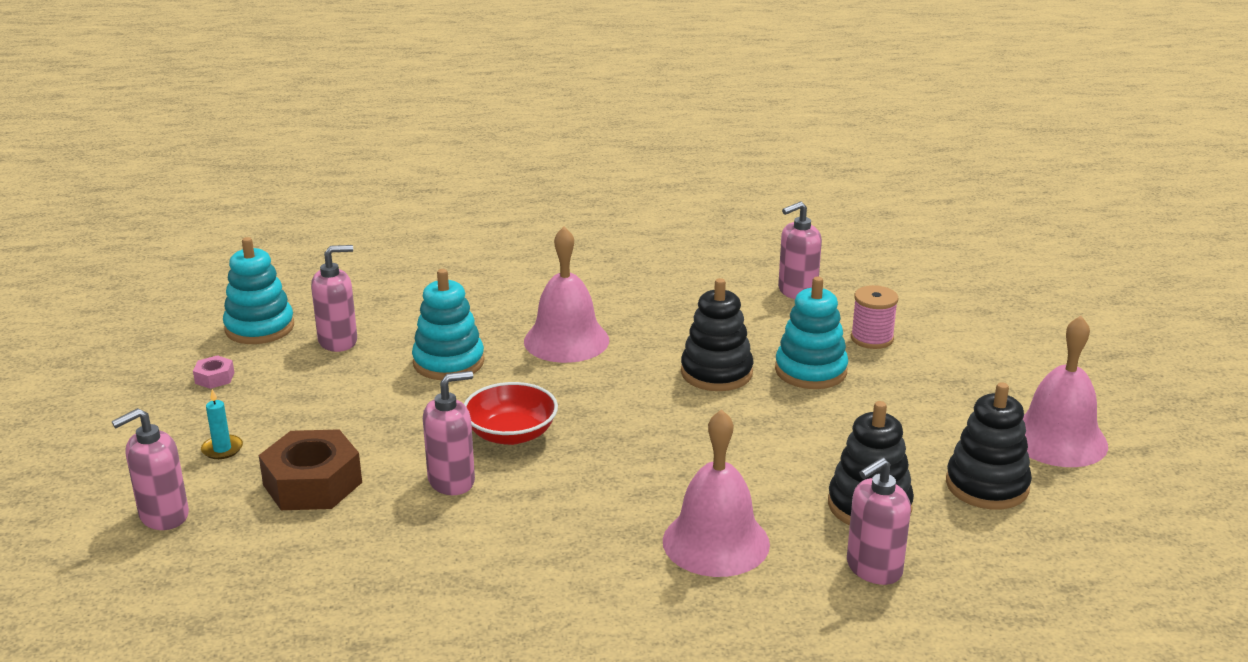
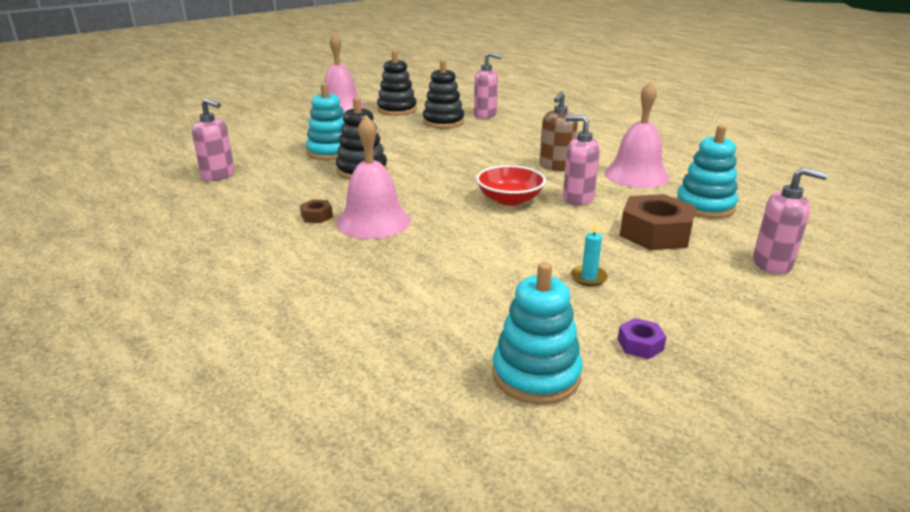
camera: 125 degrees left, 0 degrees up
(214, 378) = (640, 344): pink nut -> purple nut
(222, 449) = (693, 282): turquoise candle -> turquoise candle (588, 278)
(338, 341) = (496, 313): pink soap dispenser -> none
(448, 362) = (460, 250): turquoise stacking toy -> turquoise stacking toy (704, 206)
(561, 518) = (556, 166): none -> brown soap dispenser
(616, 317) = (317, 216): none -> brown nut
(716, 542) = (516, 137): pink bell -> pink bell (636, 175)
(872, 338) = (272, 147): pink spool -> none

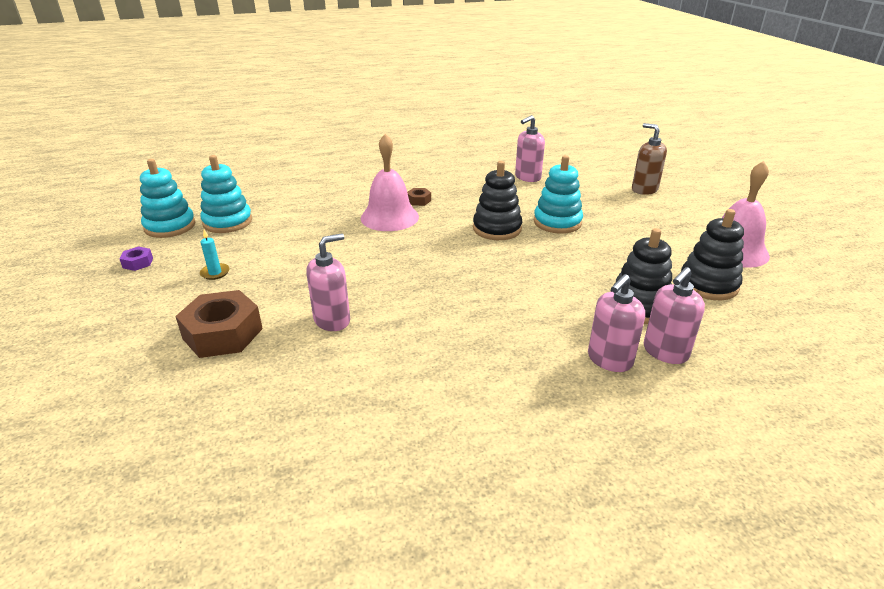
camera: 115 degrees right, 5 degrees up
(509, 199) = (368, 281): red bowl -> none
(556, 166) = (423, 339): brown soap dispenser -> brown soap dispenser (644, 189)
(636, 175) = (345, 393): pink bell -> none
(704, 206) = (222, 401): turquoise stacking toy -> turquoise stacking toy (227, 222)
(772, 263) = (99, 373): pink soap dispenser -> pink soap dispenser (609, 360)

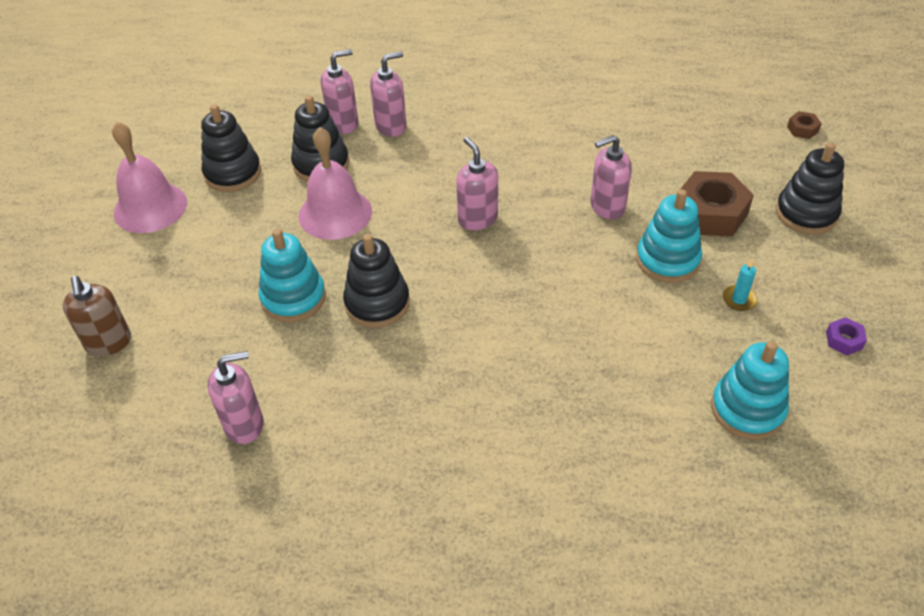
camera: 160 degrees left, 15 degrees up
(115, 351) = (806, 213): none -> black stacking toy
(170, 226) = (834, 418): turquoise stacking toy -> turquoise stacking toy (667, 260)
(389, 217) = (507, 363): pink bell -> pink bell (335, 213)
(418, 200) = (451, 397): brown nut -> brown nut (802, 129)
(454, 289) = (477, 219): none -> pink soap dispenser

